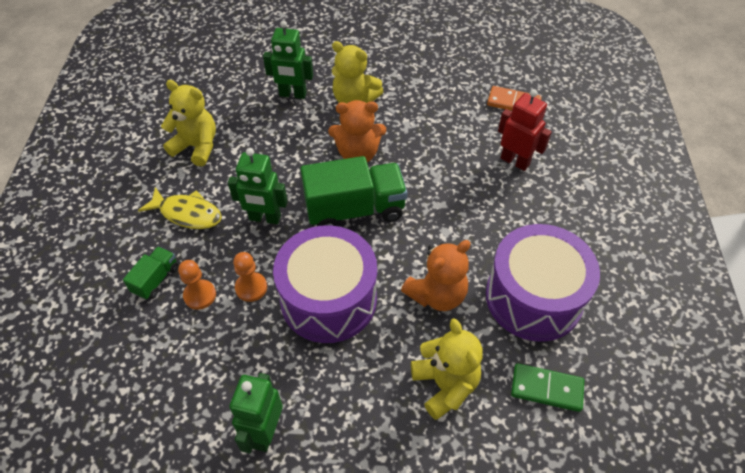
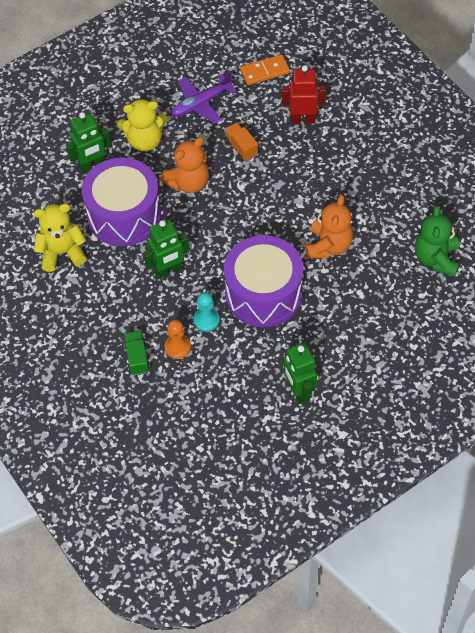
camera: 35 degrees left, 5 degrees up
(187, 214) = (110, 303): yellow fish -> none
(251, 288) = (206, 320): orange pawn -> turquoise pawn
(355, 209) = (225, 224): green truck -> none
(431, 98) = (201, 103): none -> purple plane
(433, 152) = (241, 147): none -> orange truck
(445, 385) = (378, 295): yellow teddy bear -> none
(533, 297) = (388, 209): purple drum -> purple drum (124, 215)
(546, 388) = (436, 258): green domino -> green teddy bear

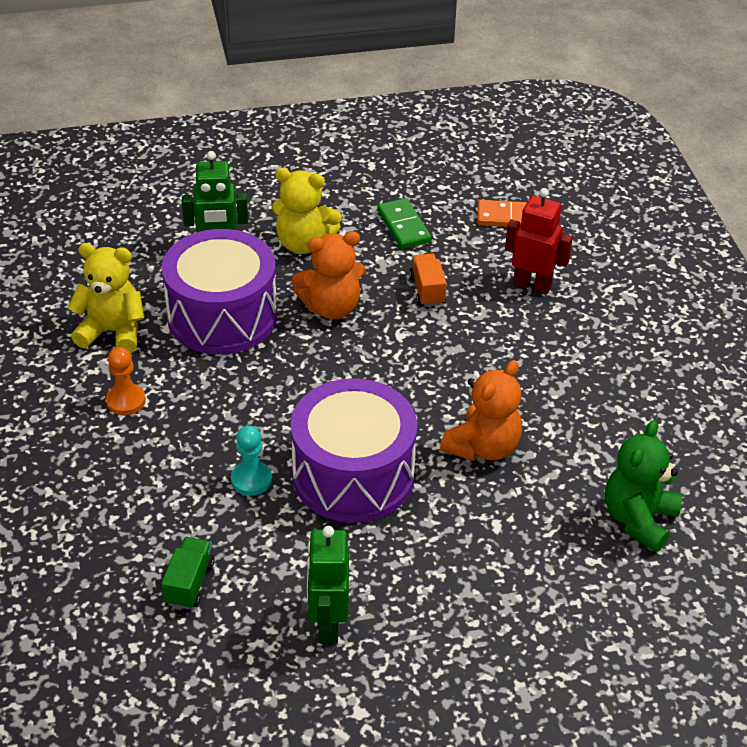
camera: 20 degrees right, 15 degrees down
(137, 358) = (124, 492): green truck -> green truck (189, 583)
(168, 270) = (238, 400): green robot -> none
(177, 347) = (189, 499): orange pawn -> orange pawn (126, 401)
(201, 103) = (403, 226): purple plane -> green domino

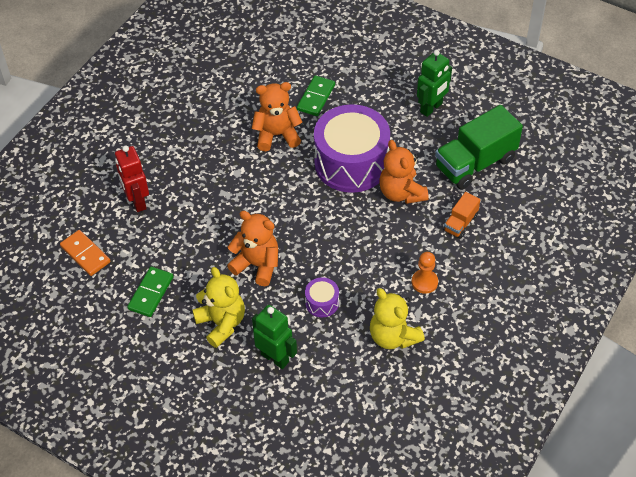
camera: 135 degrees left, 10 degrees up
(189, 583) = (475, 163): green truck -> green truck, size x2.04
(222, 316) = (322, 303): purple drum -> purple drum, size x0.42
(251, 480) = (401, 193): turquoise pawn -> orange teddy bear
(427, 290) = (194, 238): orange truck -> orange truck (460, 223)
(498, 528) = (316, 97): none -> green domino
(638, 519) = (253, 62): green teddy bear -> none

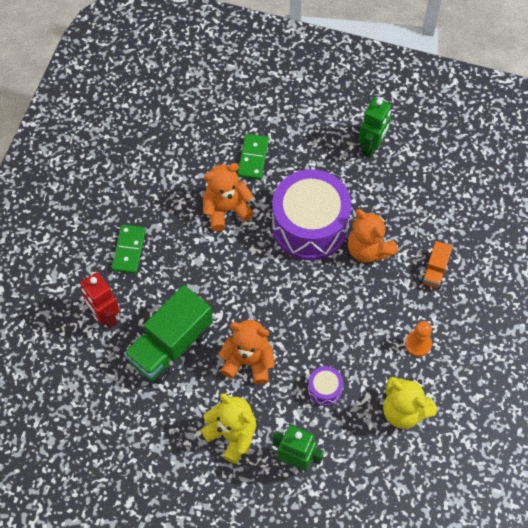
camera: 15 degrees left, 10 degrees up
(85, 254) = (70, 388): orange domino -> none
(151, 293) = (151, 417): green domino -> green domino (129, 250)
(475, 163) = (431, 201): green truck -> green truck (171, 345)

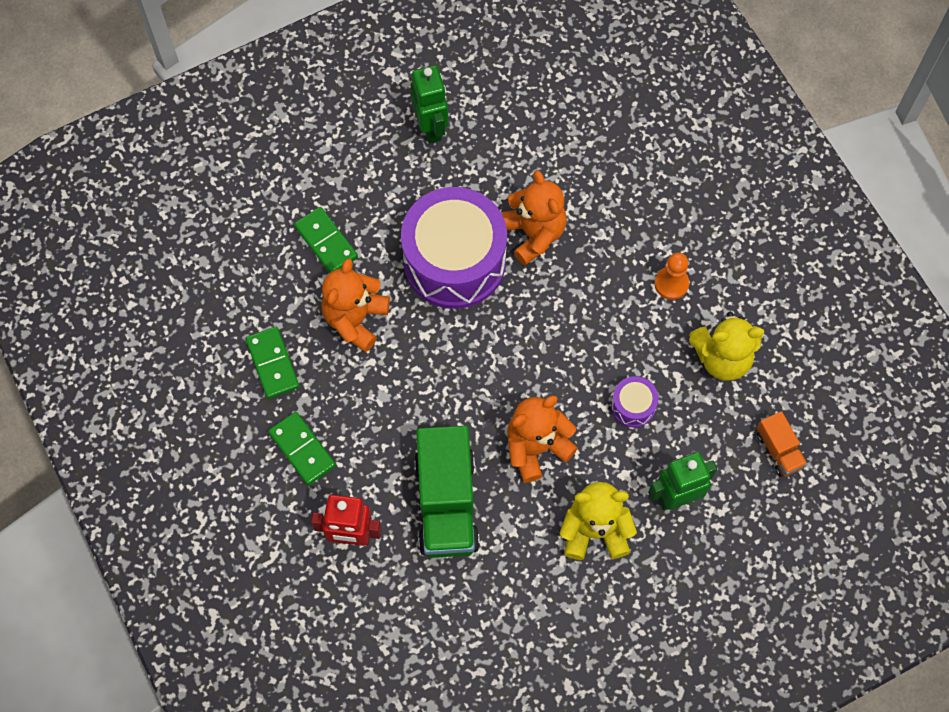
camera: 45 degrees left, 5 degrees up
(161, 194) = (273, 363): none -> green domino
(368, 249) = (534, 234): orange teddy bear -> orange teddy bear turned 120 degrees counterclockwise
(435, 271) = (615, 199): orange truck -> orange truck (779, 450)

